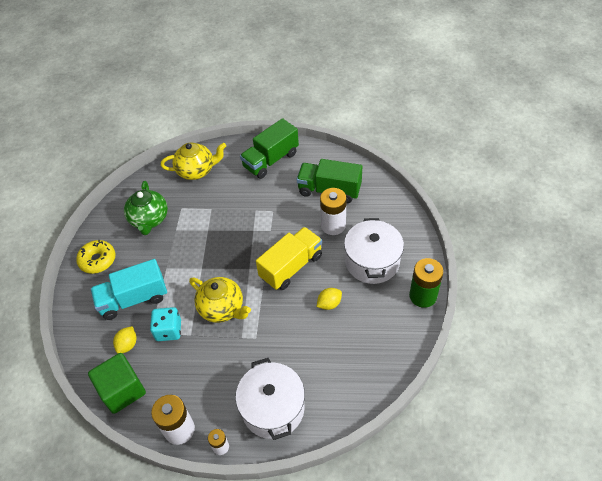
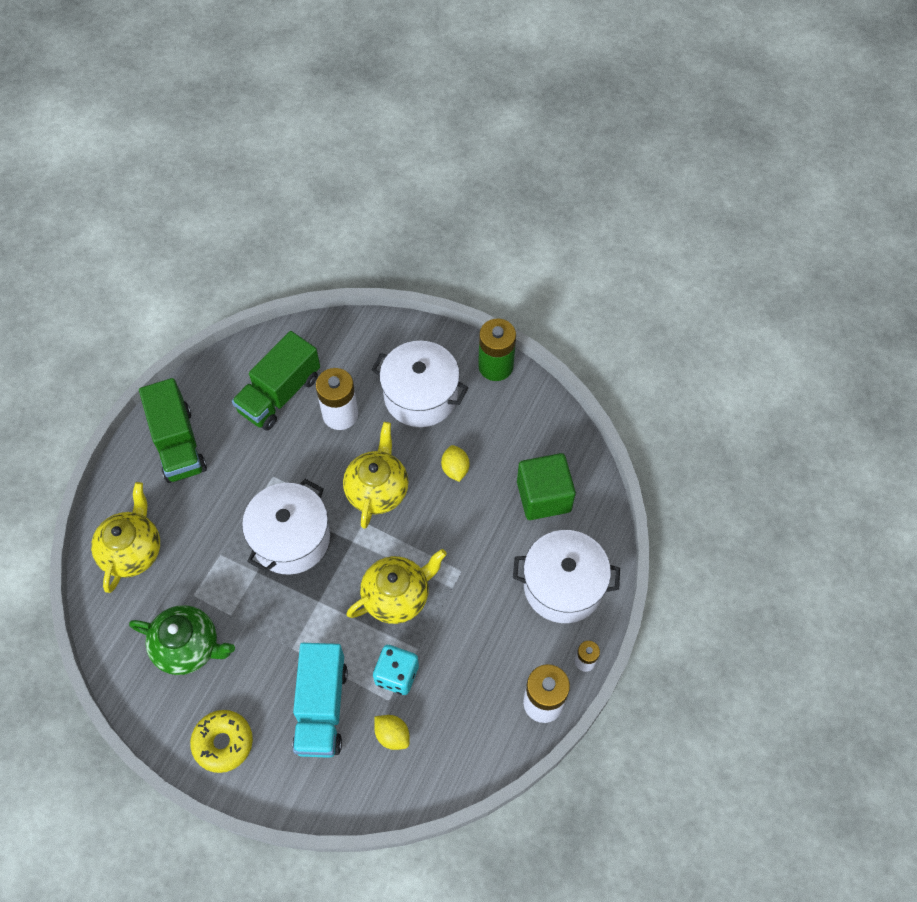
camera: 70 degrees left, 10 degrees up
(122, 390) = (458, 759): green cube -> green cube (543, 496)
(236, 237) = (291, 539): none -> white pot
(291, 267) = (377, 490): yellow truck -> yellow teapot

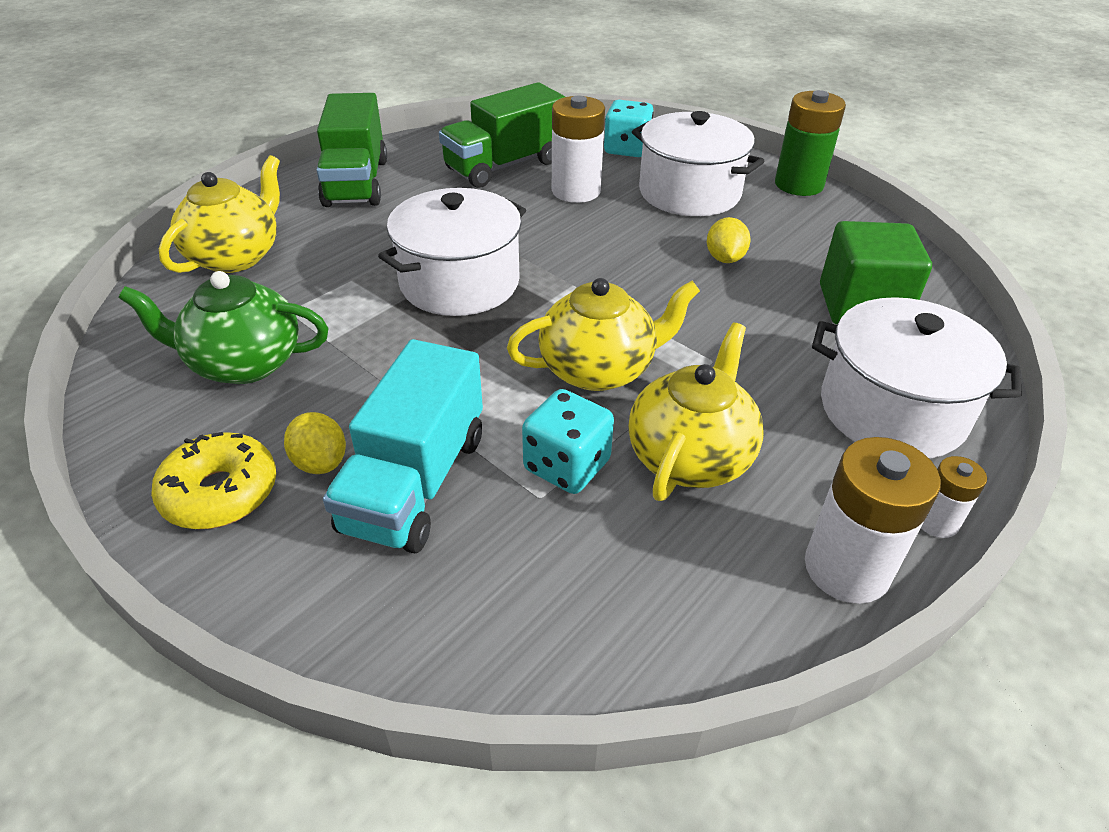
camera: 15 degrees right, 20 degrees down
(188, 647) = (244, 363): green teapot -> green teapot turned 150 degrees clockwise
(365, 348) = (627, 149): none -> turquoise dice
(377, 490) = (604, 259): yellow teapot -> yellow teapot (690, 456)
(392, 735) = (529, 552): yellow lemon -> yellow lemon (320, 462)

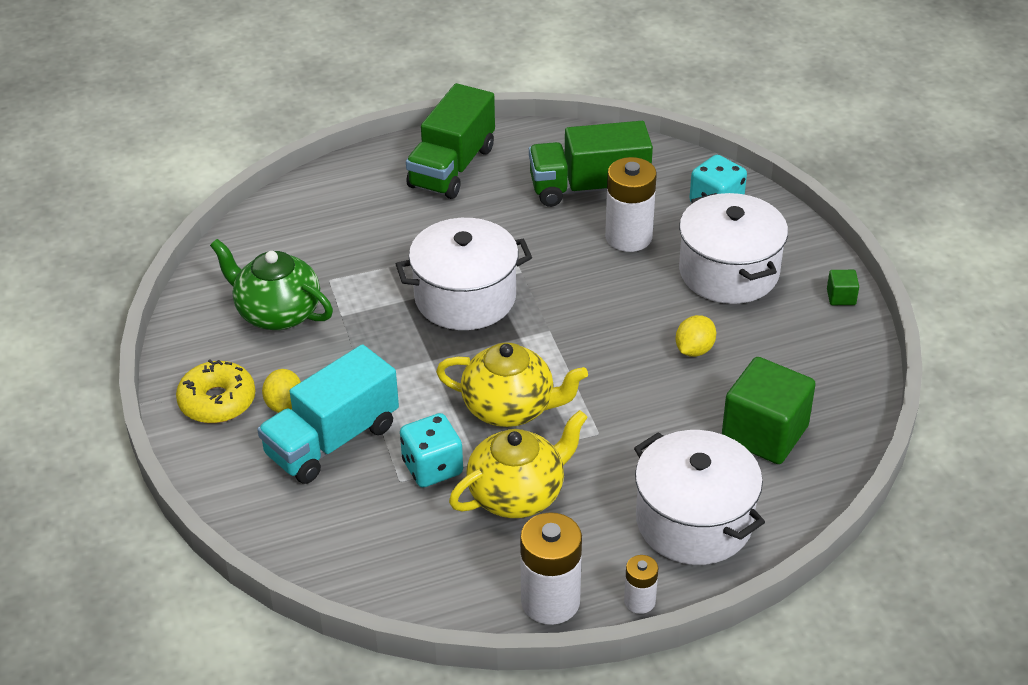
camera: 30 degrees right, 0 degrees up
(236, 256) = (319, 215): yellow teapot -> none
(799, 184) = (841, 297): green battery -> green cube

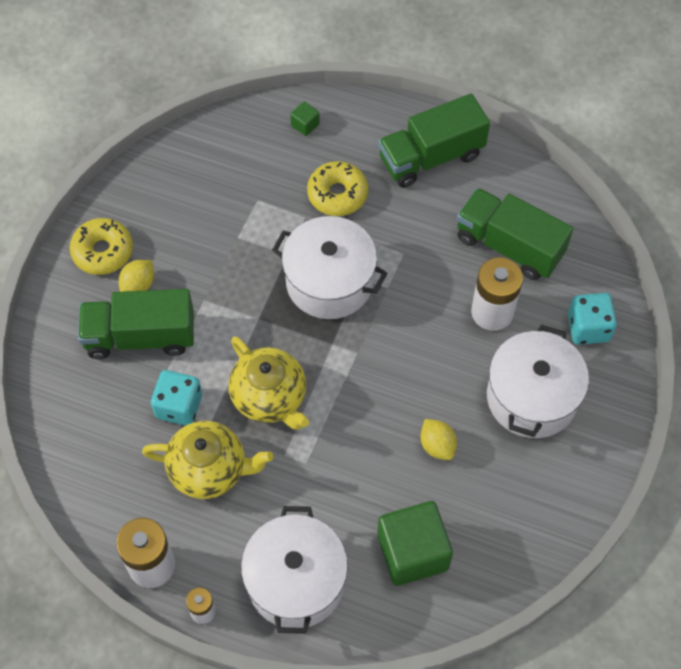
camera: 40 degrees right, 20 degrees up
(277, 313) = (201, 205): green teapot -> none
(332, 440) = (140, 336): turquoise truck -> green truck
(399, 235) = (337, 194): none -> yellow donut
(694, 350) = (437, 445): yellow lemon -> yellow lemon turned 75 degrees clockwise
(841, 297) = (590, 482): green cube -> green cube (305, 125)

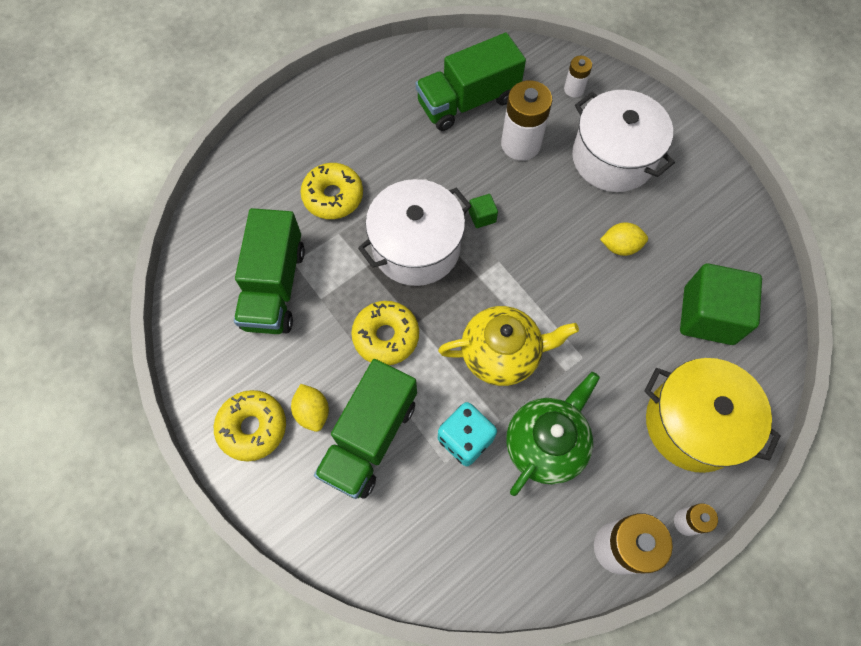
camera: 60 degrees left, 5 degrees up
(209, 469) = (546, 444): yellow teapot -> green teapot
(233, 302) = (386, 336): none -> yellow donut
(296, 581) = (693, 424): white pot -> yellow pot
(305, 125) = (244, 185): green cube -> green cube (482, 217)
(431, 157) = (347, 110): green truck -> green truck (274, 287)
(588, 328) = (574, 89): turquoise dice -> white battery

